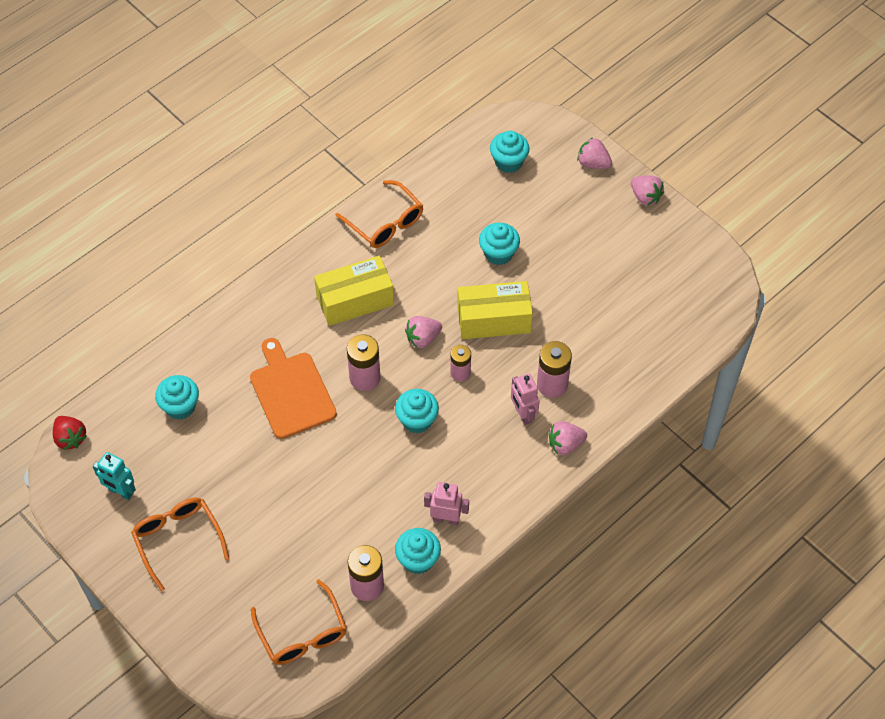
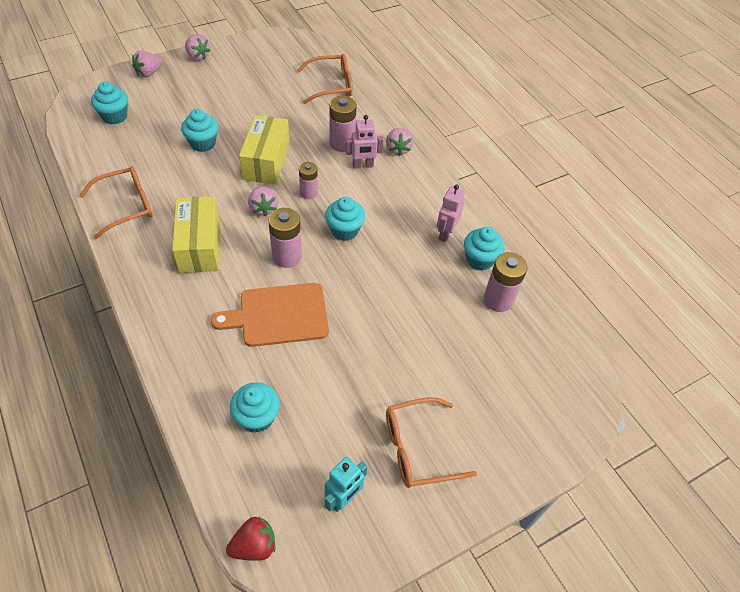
camera: 80 degrees left, 5 degrees down
(302, 632) = (537, 358): orange glasses -> orange glasses (331, 85)
(645, 197) = (198, 56): pink strawberry -> pink strawberry turned 75 degrees clockwise

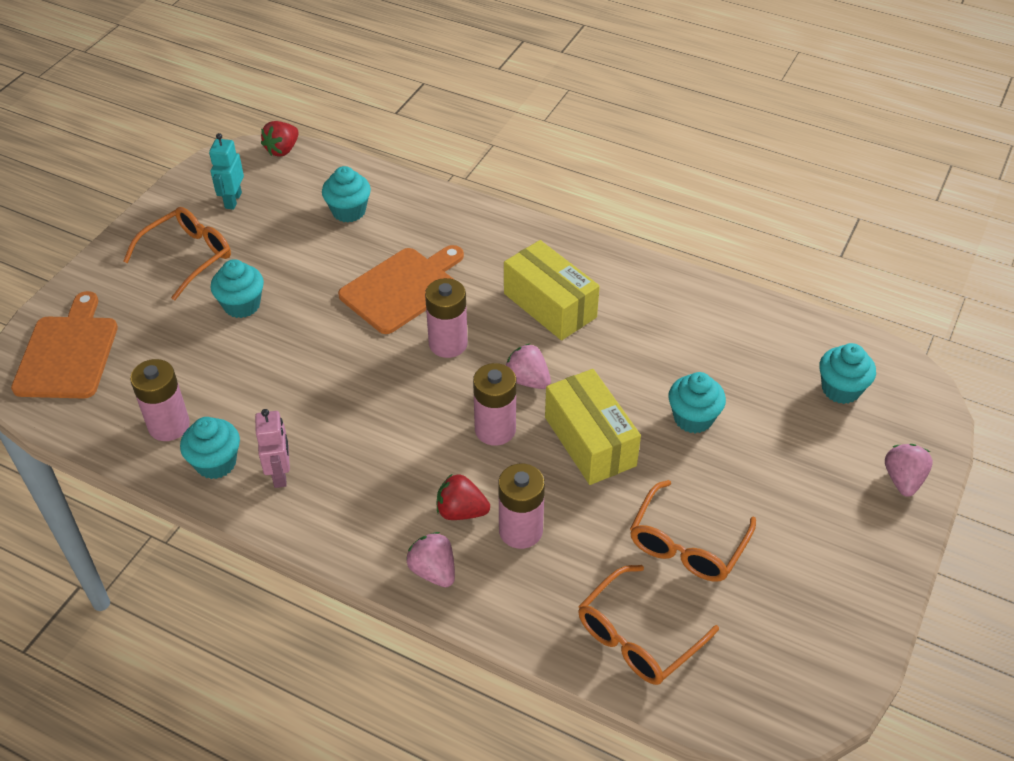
camera: 150 degrees right, 5 degrees down
(125, 206) = (673, 299): orange glasses -> orange glasses (687, 543)
(198, 56) = (888, 557): pink strawberry -> none
(308, 193) = (495, 430): pink battery -> pink battery, size x1.53
(344, 230) = (409, 407): turquoise cupcake -> turquoise cupcake (242, 305)
(363, 165) = (461, 511): pink robot -> red strawberry
(550, 401) = (68, 353): none -> orange cutting board

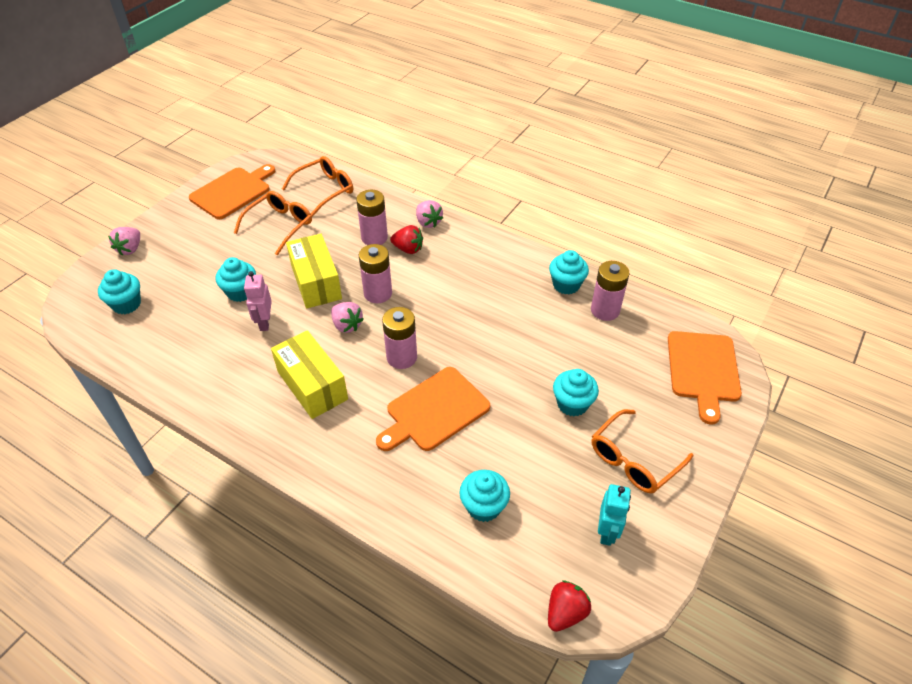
camera: 175 degrees left, 0 degrees up
(280, 474) = (522, 276): pink robot -> pink robot (264, 322)
(807, 619) = (233, 192): none -> orange cutting board

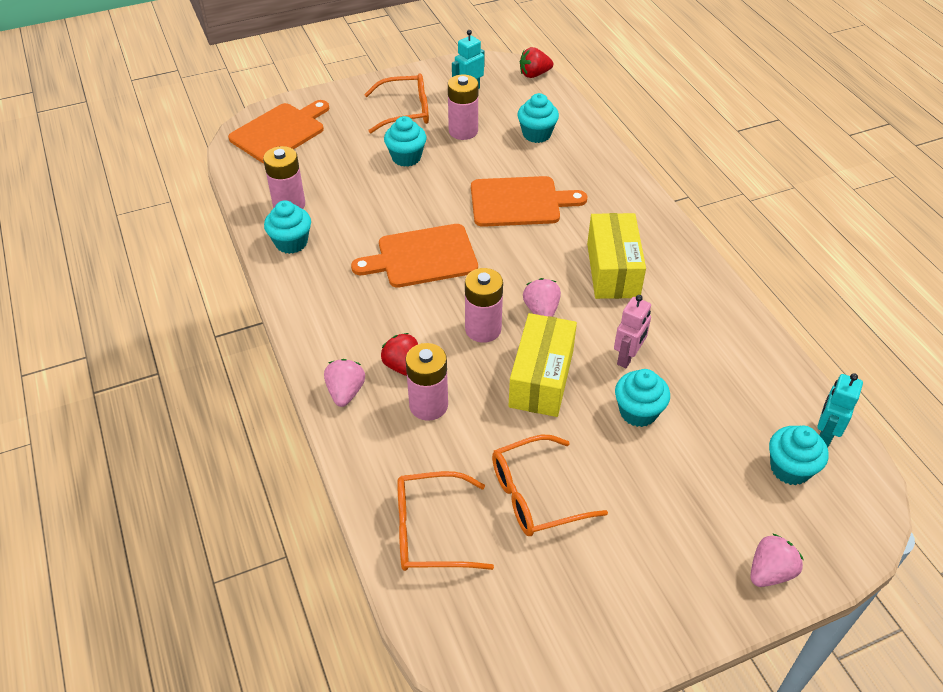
camera: 145 degrees left, 0 degrees up
(104, 336) = (825, 434): none -> turquoise robot
(233, 192) = (570, 614): orange cutting board -> orange cutting board (422, 257)
(401, 357) = (511, 255): pink battery -> pink battery (463, 131)

